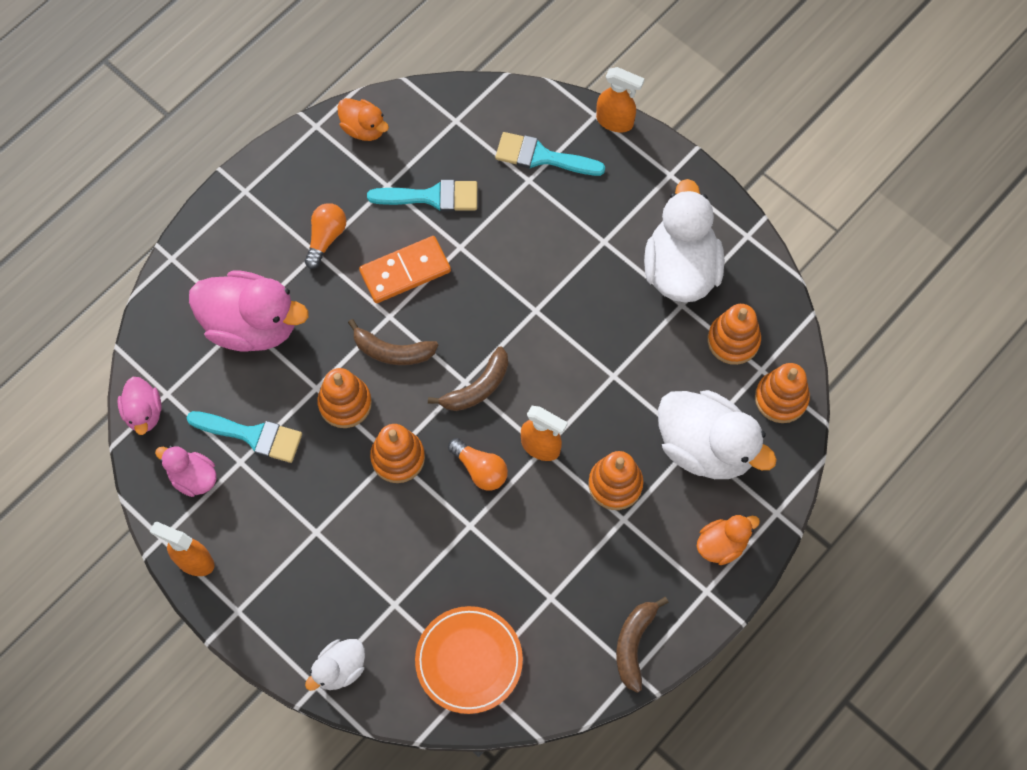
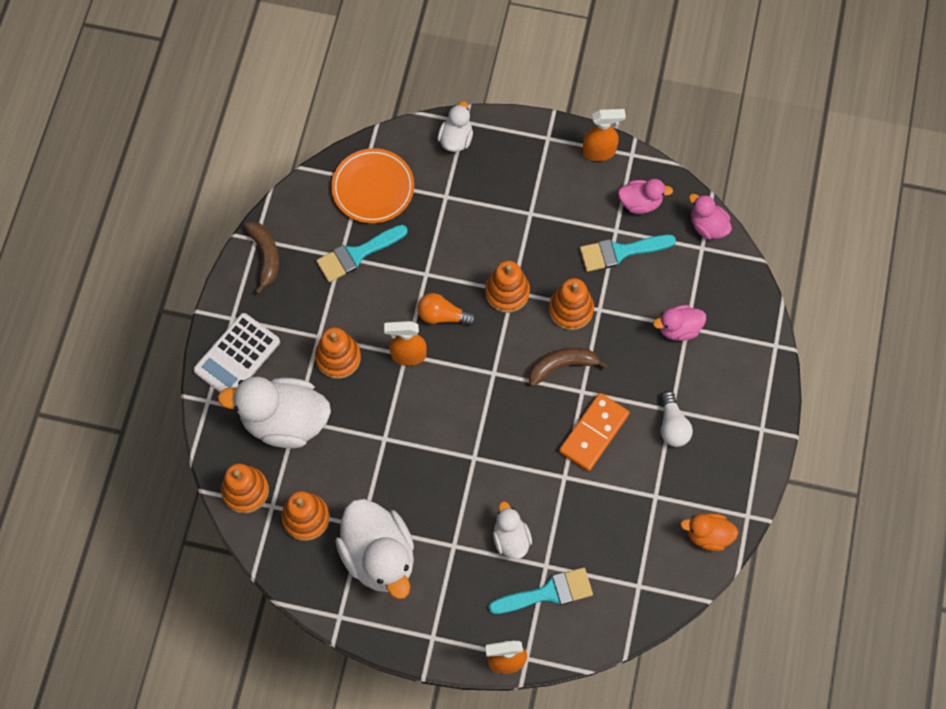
camera: 150 degrees right, 0 degrees up
(252, 325) = (678, 329): pink duck -> pink duck, size x0.52
(326, 238) = (672, 426): orange light bulb -> white light bulb
(432, 197) = (613, 506): turquoise brush -> turquoise brush (357, 254)
(477, 387) = (481, 373): brown banana -> none
(546, 219) = (511, 539): none -> white duck
(722, 544) = (237, 356): orange duck -> white calculator

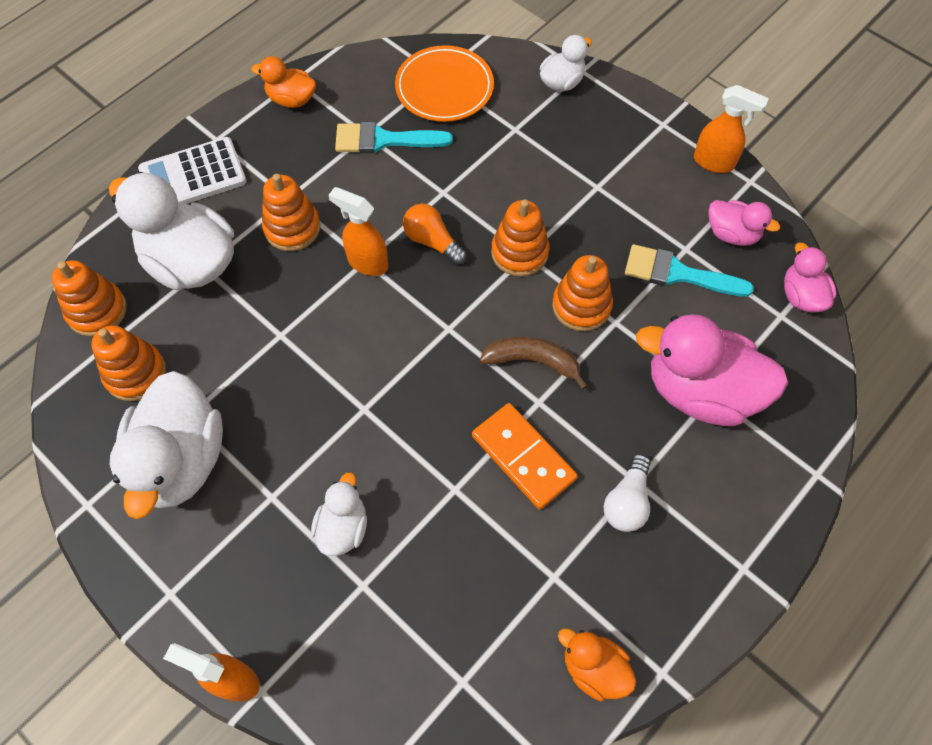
camera: 30 degrees right, 5 degrees down
(265, 256) = (291, 99): brown banana -> orange duck
(548, 592) = (343, 621): turquoise brush -> none
(594, 433) = (523, 457): orange domino -> orange domino turned 75 degrees clockwise
(678, 329) = (700, 391): pink duck -> pink duck, size x1.93

